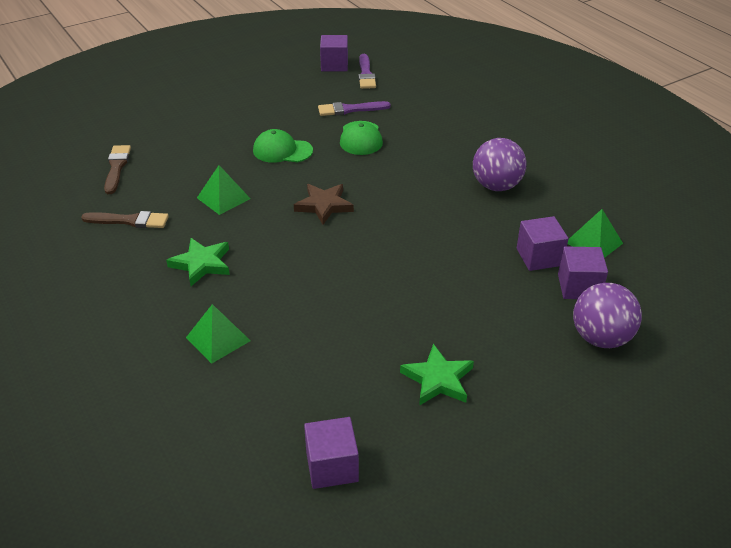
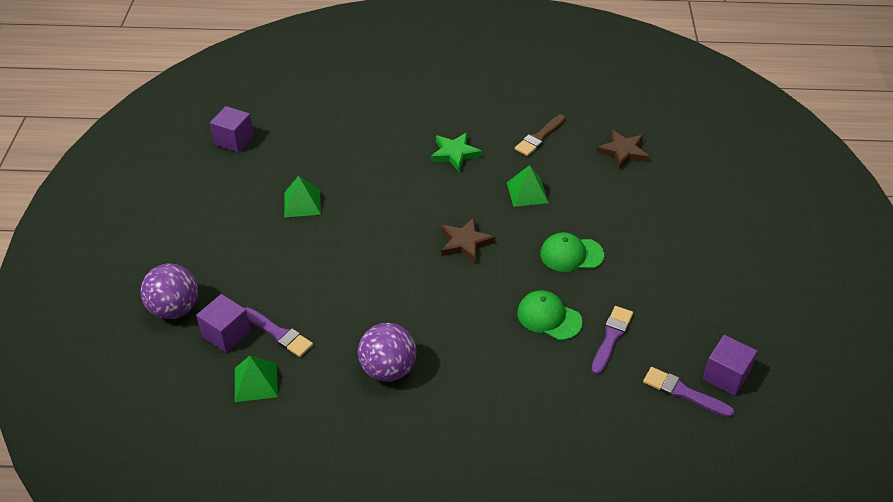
camera: 125 degrees right, 5 degrees up
(116, 167) = (623, 152): brown brush -> brown star
(218, 339) = (373, 135): green pyramid -> green pyramid (302, 203)
(282, 150) = (571, 254): green cap -> green cap turned 135 degrees counterclockwise
(438, 379) = (238, 209): green star -> none
(539, 257) = (278, 333): purple cube -> purple brush

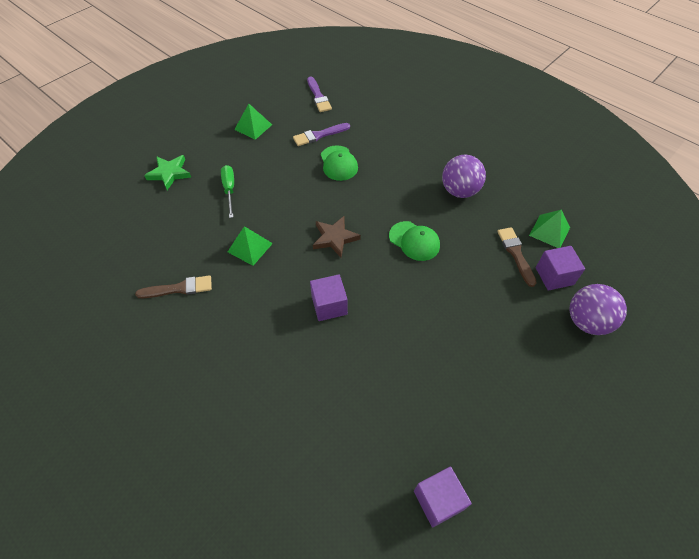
camera: 140 degrees left, 10 degrees up
(278, 333) = (516, 254): purple brush -> brown brush
(302, 203) = (425, 358): green pyramid -> green pyramid (253, 127)
(454, 153) = (257, 320): green star -> green star (169, 173)
(571, 254) = (280, 188): green cap -> green cap (414, 241)
(613, 223) = (229, 190): none -> green screwdriver
(623, 152) = (146, 233): brown star -> none
(726, 375) = (289, 91): purple cube -> purple cube (329, 305)

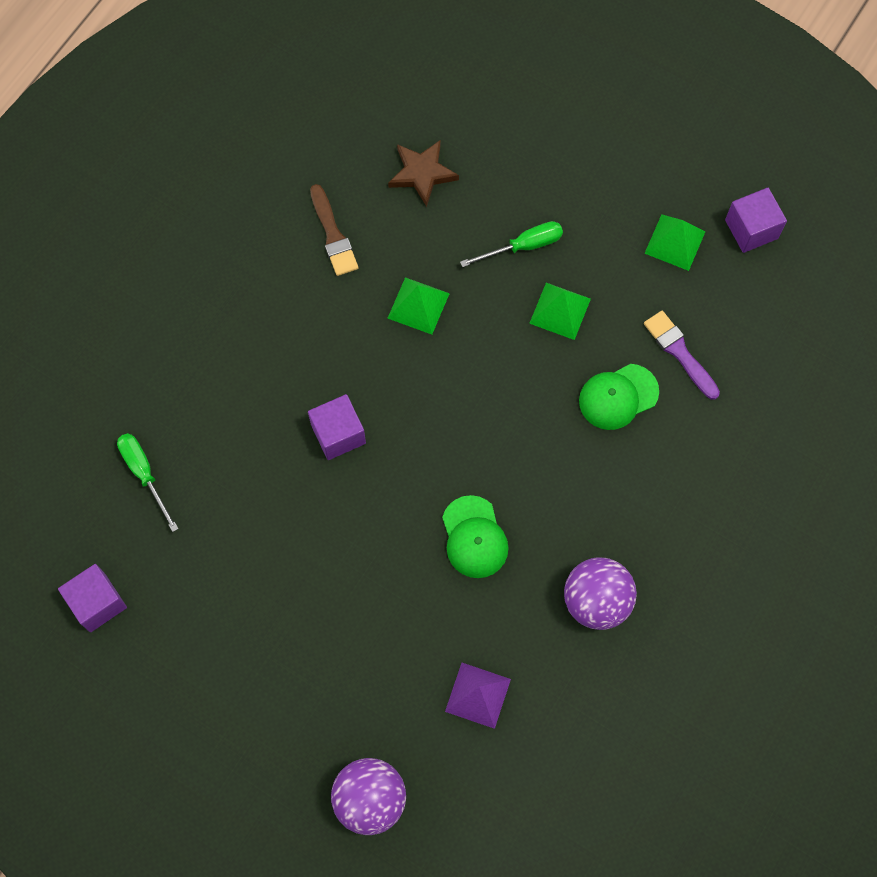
camera: 80 degrees right, 15 degrees up
(169, 173) = (539, 151): green star -> none
(318, 96) = (784, 330): purple brush -> none
(332, 447) = (144, 474): none -> green screwdriver
(335, 238) = (458, 419): brown star -> brown star (422, 173)
(414, 241) = (474, 537): green cap -> green cap turned 45 degrees counterclockwise
(516, 254) = (478, 695): brown brush -> purple pyramid
(549, 231) = (535, 751): green pyramid -> green pyramid (560, 311)
(554, 276) = (445, 754): purple cube -> purple cube (751, 229)

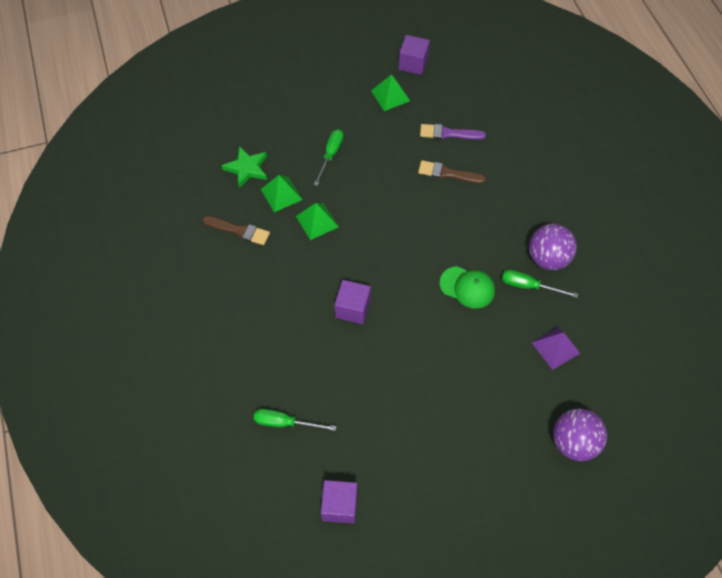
camera: 50 degrees left, 10 degrees down
(422, 173) = (247, 168): brown star -> green star
(537, 606) = (529, 286): none -> green screwdriver
(560, 311) = (380, 165): green pyramid -> green pyramid (281, 194)
(618, 397) = (448, 173): green cap -> brown brush

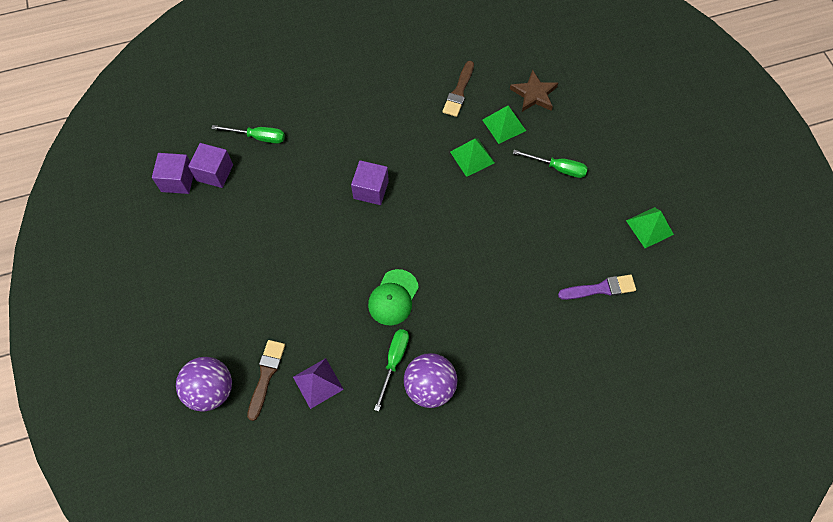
camera: 90 degrees right, 5 degrees up
(247, 168) = (534, 94): green star -> brown star
(285, 423) = (258, 137): green screwdriver -> green screwdriver turned 90 degrees clockwise
(413, 63) = (704, 253): purple cube -> purple cube (215, 172)
(448, 133) = (600, 288): purple brush -> purple brush turned 75 degrees clockwise
(448, 173) = (542, 285): brown brush -> brown brush (266, 376)

